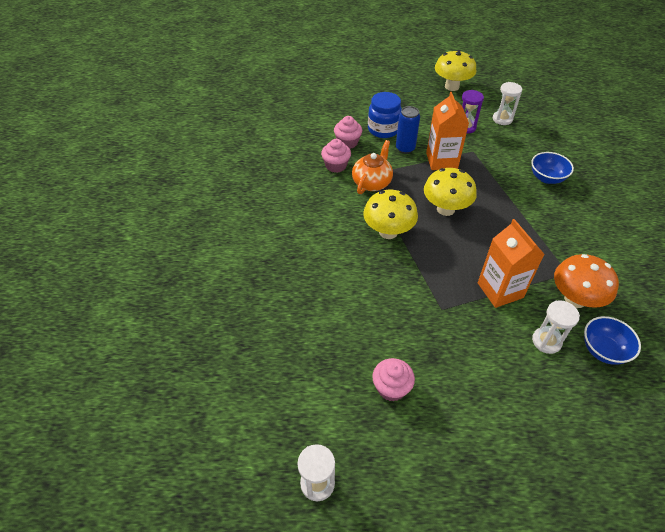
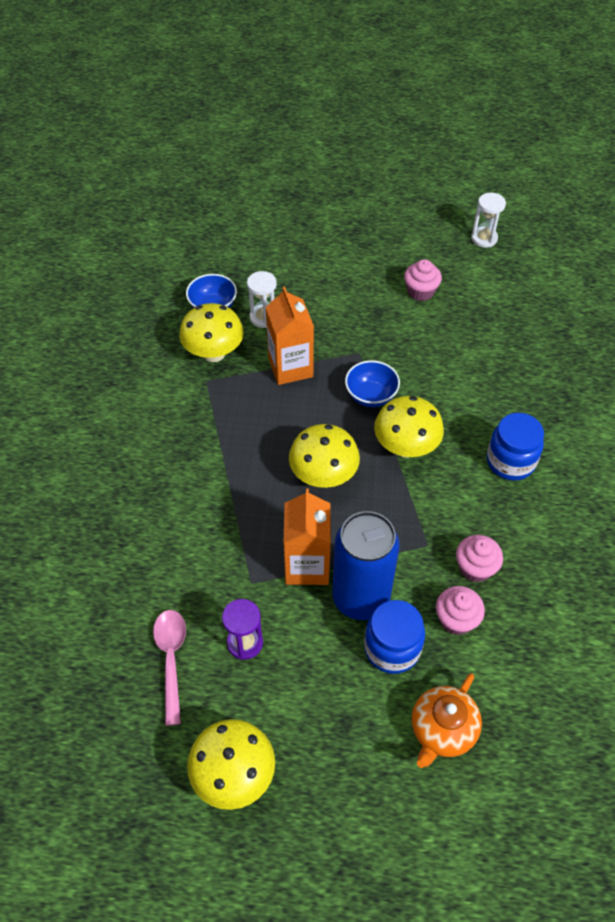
camera: 175 degrees left, 5 degrees up
(308, 227) = (510, 462): none -> blue jar
(372, 182) = (421, 530): orange teapot -> orange teapot (442, 730)
(405, 148) = (360, 597): blue can -> blue can, size x1.76
(502, 119) = (171, 660): white hourglass -> pink spoon
(546, 178) = (160, 518): blue bowl -> blue bowl (371, 396)
(575, 299) = (214, 353): orange mushroom -> yellow mushroom

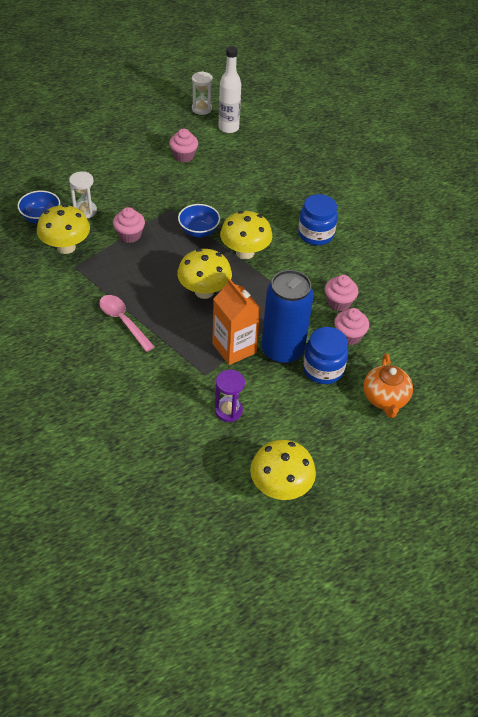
camera: 35 degrees left, 5 degrees down
(171, 660) = (187, 444): pink spoon -> pink spoon (123, 321)
(290, 367) = (129, 235): orange carton -> pink cupcake
(499, 275) = (228, 128): none -> white bottle

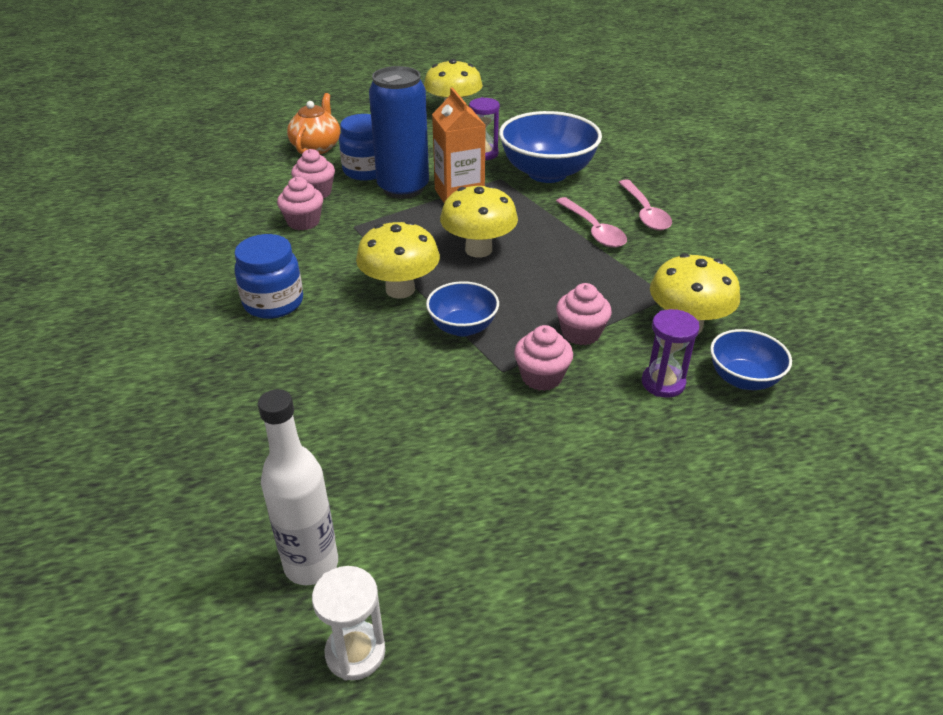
camera: 165 degrees left, 10 degrees down
(82, 346) = (644, 212): none -> pink spoon
(85, 211) = (663, 383): white hourglass -> purple hourglass
(165, 388) = (547, 173): none -> blue bowl
(183, 156) = (449, 488): pink cupcake -> pink cupcake (541, 377)

